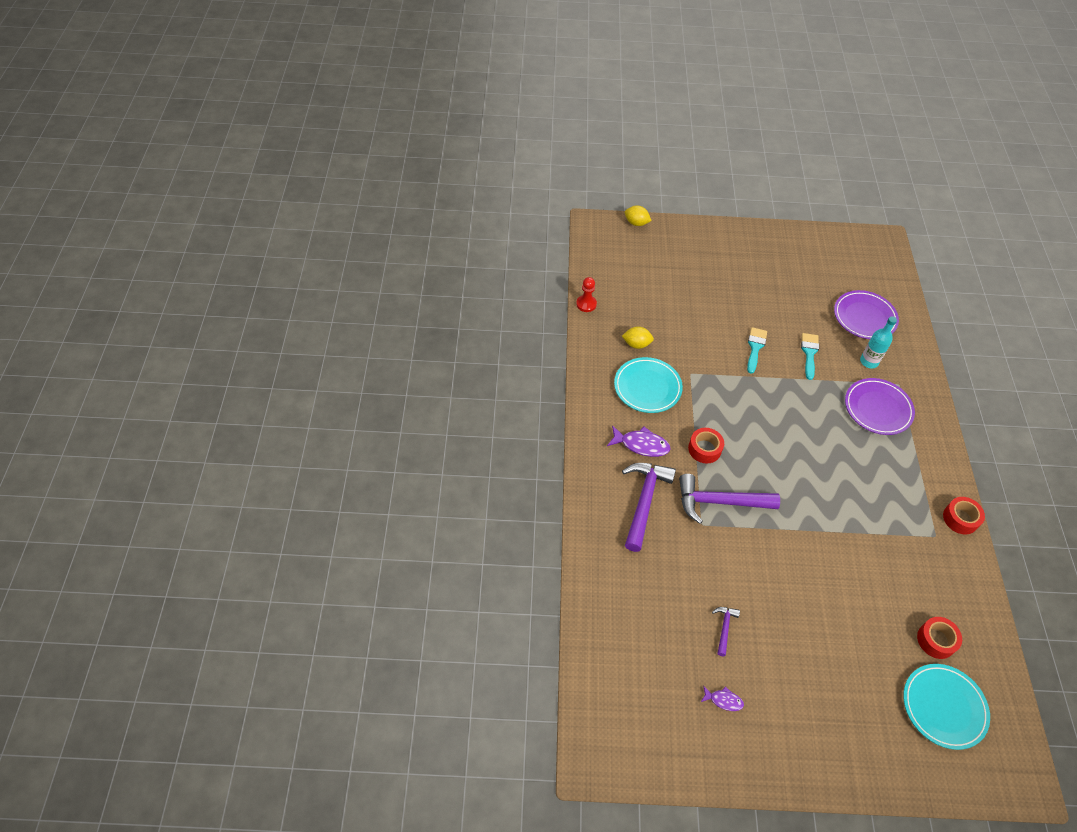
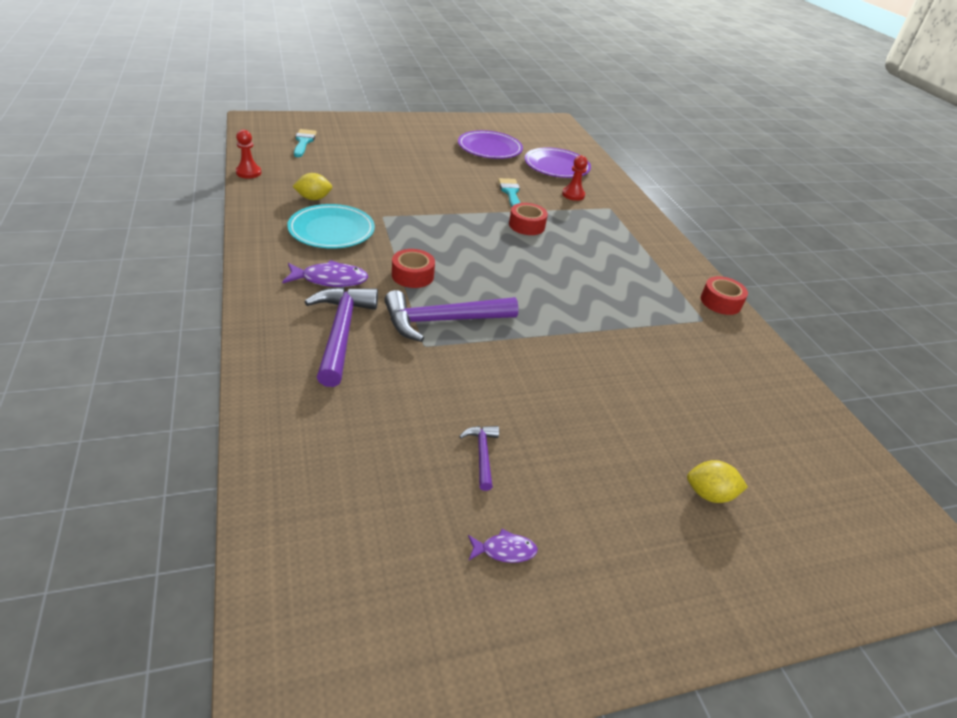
camera: 20 degrees left, 15 degrees down
(636, 223) = (303, 117): yellow lemon -> yellow lemon (709, 494)
(755, 347) = (452, 192): turquoise brush -> turquoise brush (303, 142)
(869, 361) = (573, 195): turquoise bottle -> red pawn
(877, 408) = (596, 226): purple plate -> purple plate (489, 148)
(936, 640) = (754, 418): red tape -> red tape (526, 225)
(943, 707) = (801, 491): turquoise plate -> none

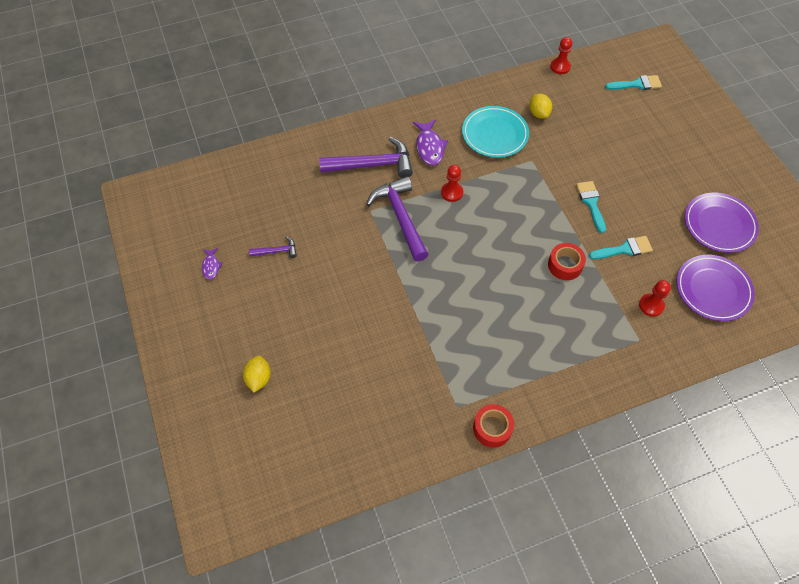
camera: 90 degrees right, 20 degrees up
(412, 275) = (452, 192): red tape -> red pawn
(451, 196) = (591, 203): none -> turquoise brush

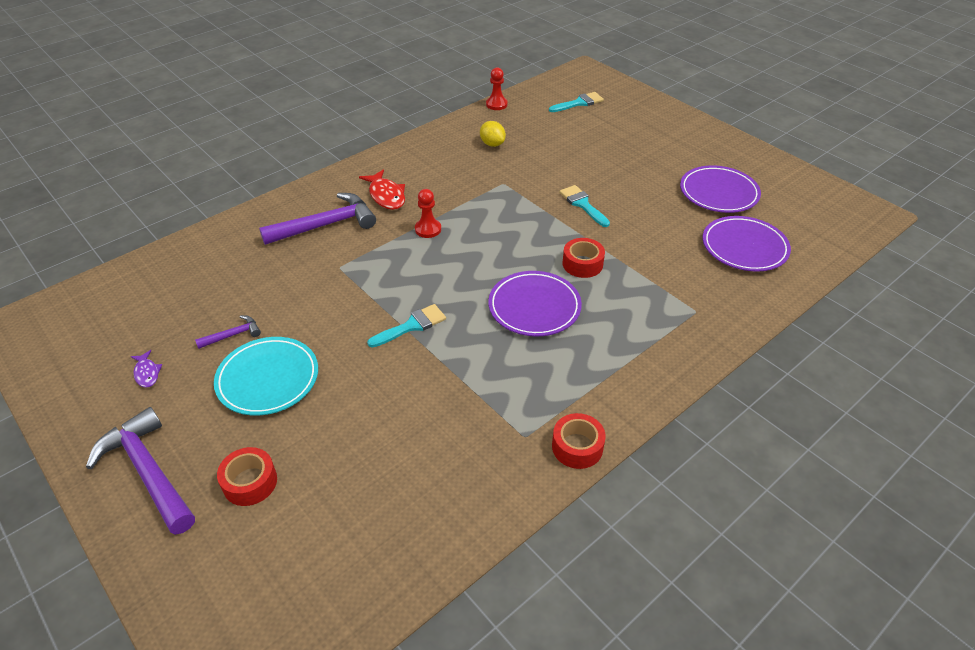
camera: 20 degrees left, 15 degrees down
(259, 378) = (250, 482): yellow lemon -> red tape
(401, 217) = (378, 265): purple hammer -> purple hammer (149, 471)
(429, 147) = (386, 196): purple fish -> red fish
(494, 134) = (453, 170): turquoise plate -> turquoise plate (268, 379)
(509, 295) = (534, 307): none -> purple plate
(624, 249) = (637, 235): turquoise brush -> turquoise brush (412, 326)
(651, 305) = (691, 277): red pawn -> none

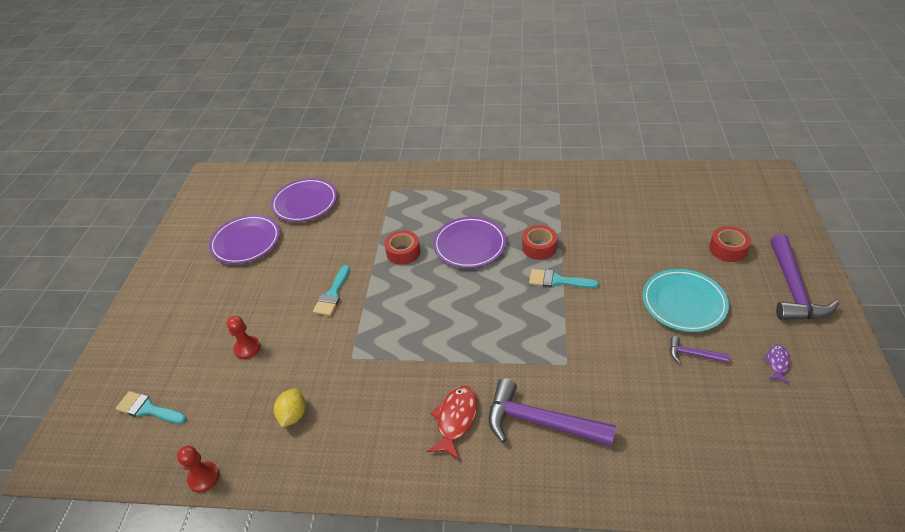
camera: 130 degrees left, 0 degrees up
(428, 229) = (463, 353): red pawn -> red pawn (247, 348)
(577, 447) = (539, 173): red tape -> red tape (539, 247)

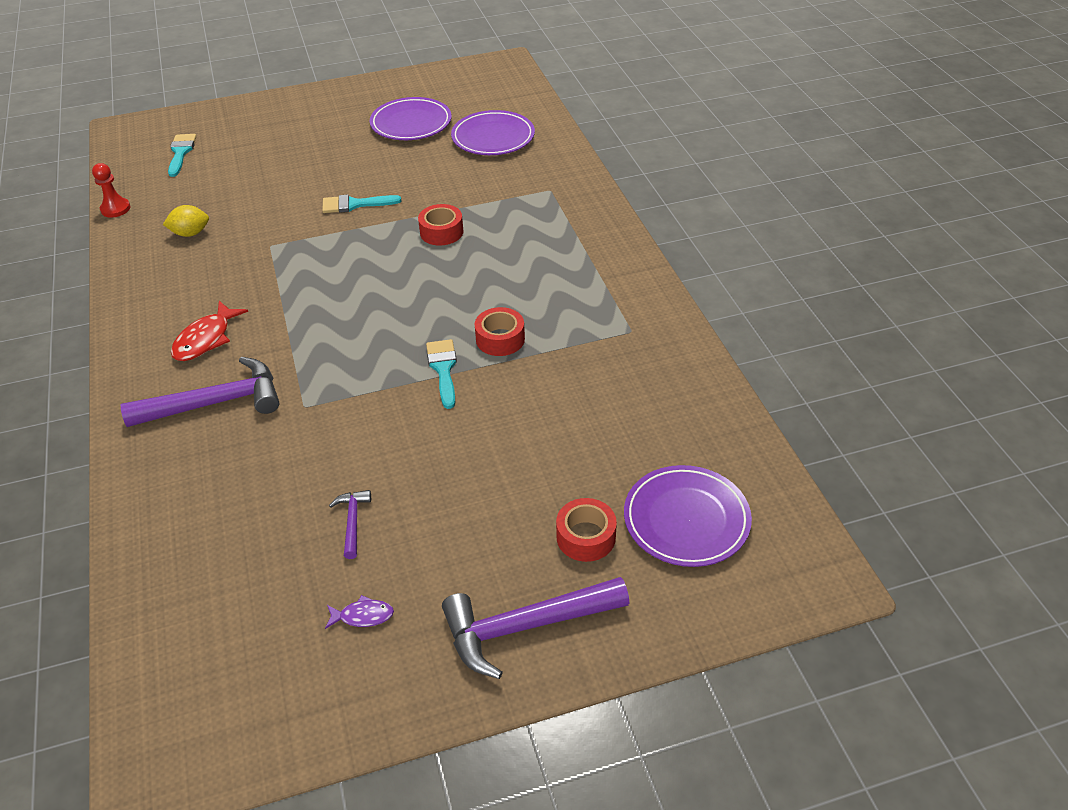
camera: 65 degrees right, 0 degrees up
(247, 348) = (264, 178): red pawn -> none
(455, 419) = (206, 339): red fish -> red fish turned 120 degrees clockwise
(469, 245) = (477, 279): purple plate -> purple plate (686, 519)
(540, 422) = (215, 403): purple hammer -> purple hammer turned 75 degrees clockwise
(683, 303) = (447, 500): turquoise plate -> none

